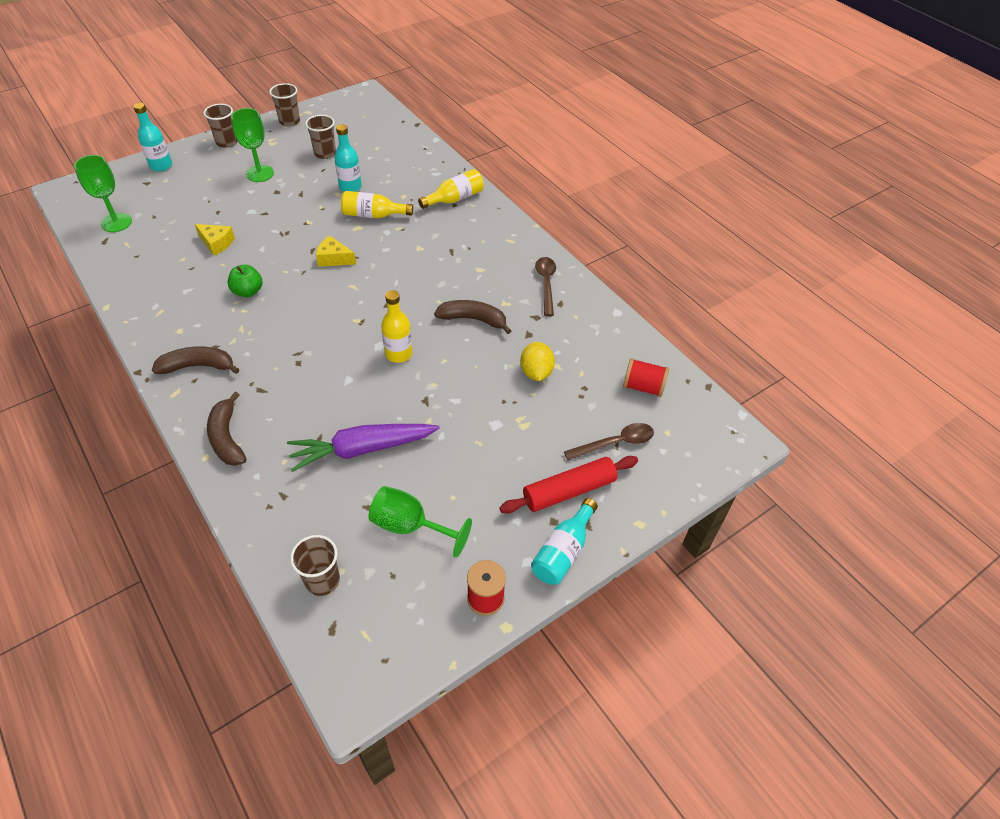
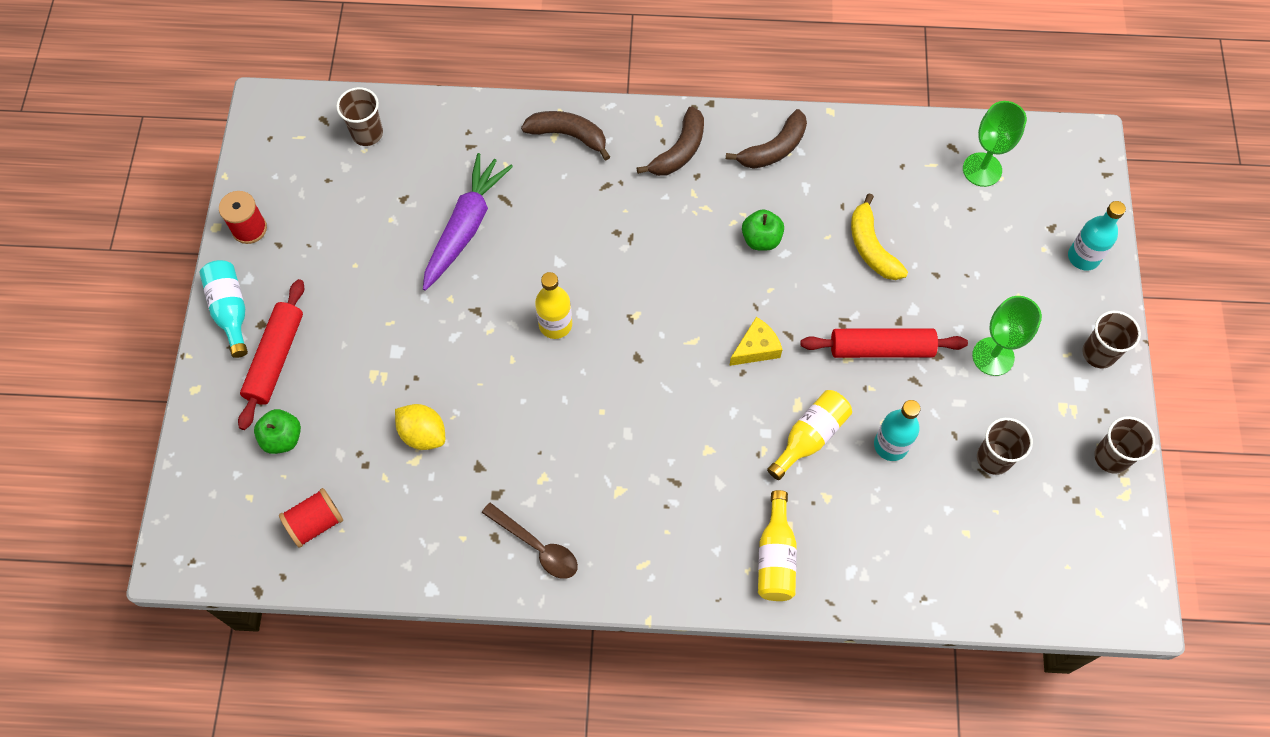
camera: 130 degrees right, 15 degrees up
(216, 243) = (871, 247): yellow cheese -> yellow banana
(290, 212) = (881, 348): none -> red rolling pin
(410, 526) = (357, 217): green goblet -> none
(473, 319) = (545, 427): brown banana -> brown banana (774, 149)
(615, 443) = (282, 438): brown spoon -> green apple

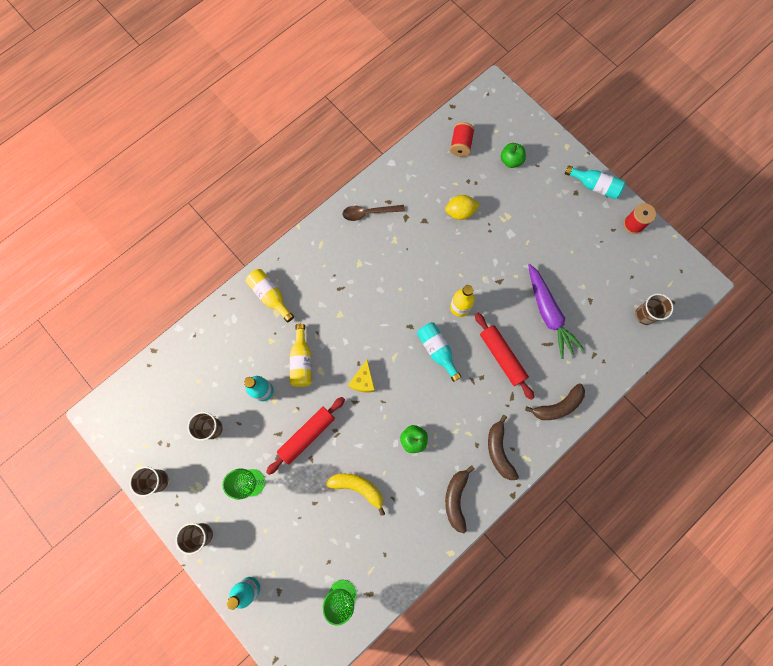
camera: 135 degrees right, 10 degrees up
(275, 358) = (552, 185): red rolling pin -> red rolling pin (502, 357)
(635, 303) = (437, 350): none -> turquoise bottle

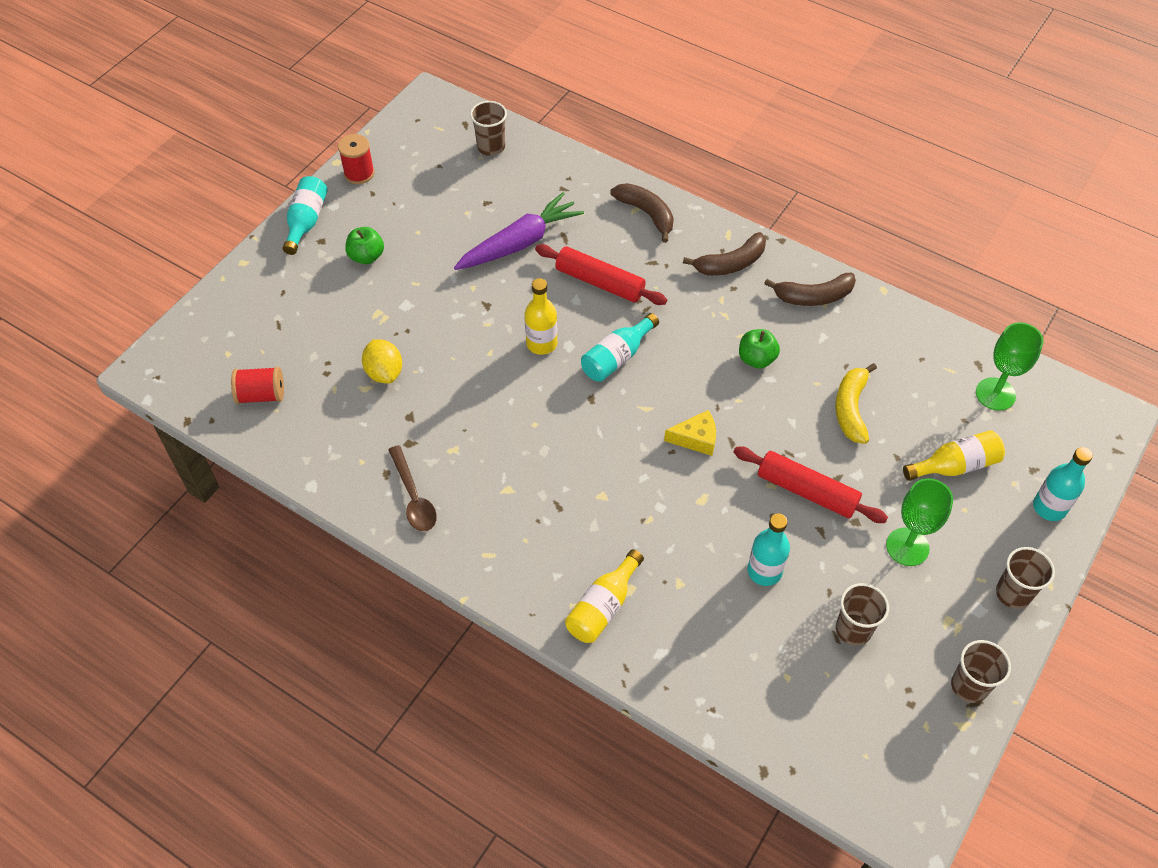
camera: 105 degrees left, 20 degrees down
(302, 361) = (696, 529): yellow bottle -> yellow bottle (954, 466)
(502, 357) = (600, 282): red rolling pin -> red rolling pin turned 75 degrees clockwise
(511, 161) = (280, 325): green apple -> green apple (366, 256)

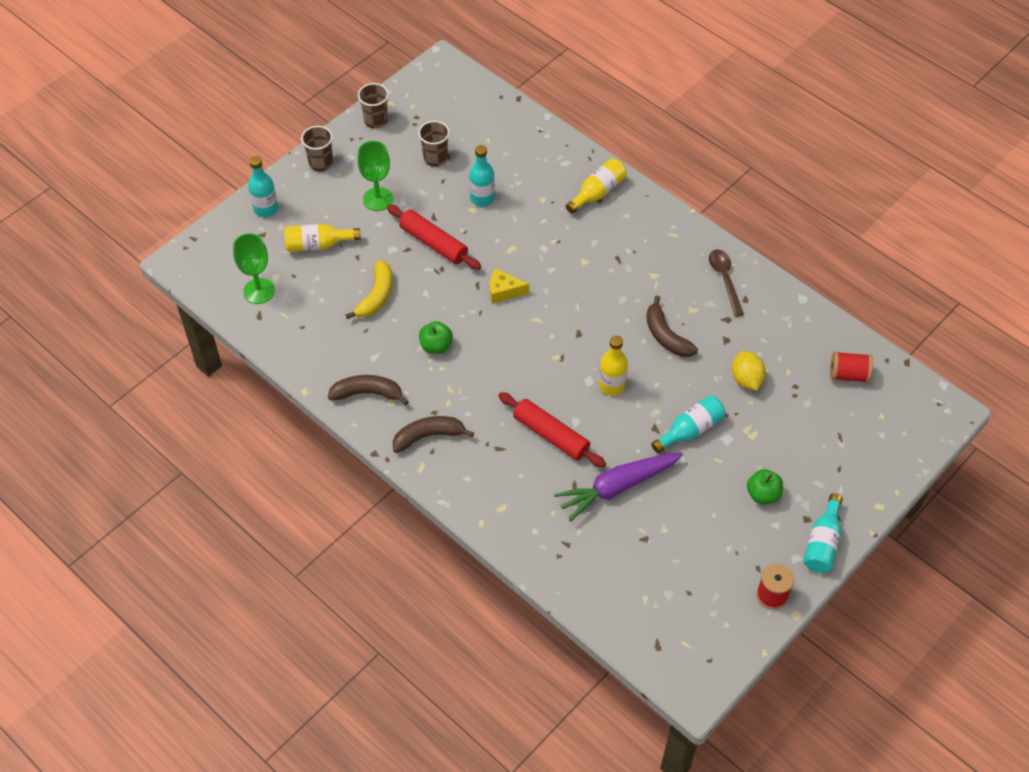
camera: 170 degrees left, 0 degrees up
(491, 147) = (633, 609): brown cup -> none
(617, 357) = (550, 364): turquoise bottle -> turquoise bottle (690, 430)
(646, 214) = (491, 501): brown banana -> brown banana (666, 336)

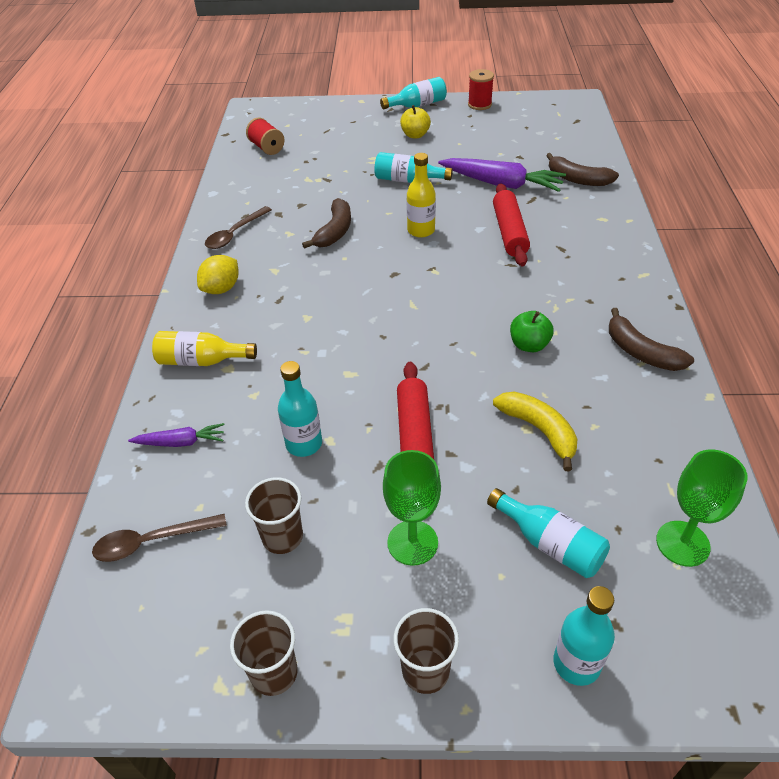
camera: 130 degrees left, 10 degrees down
(318, 245) = (550, 543): yellow bottle -> turquoise bottle
(376, 296) = (539, 430): yellow banana -> yellow banana turned 75 degrees clockwise
(428, 436) = (614, 288): brown banana -> brown banana (577, 179)
(486, 115) = (152, 541): none -> brown spoon
(504, 291) = (408, 344): yellow cheese -> none
(540, 153) = (181, 442): none -> purple carrot
(746, 379) = (327, 180): yellow lemon -> yellow lemon (221, 289)
(763, 494) = (415, 135): green apple -> yellow apple

